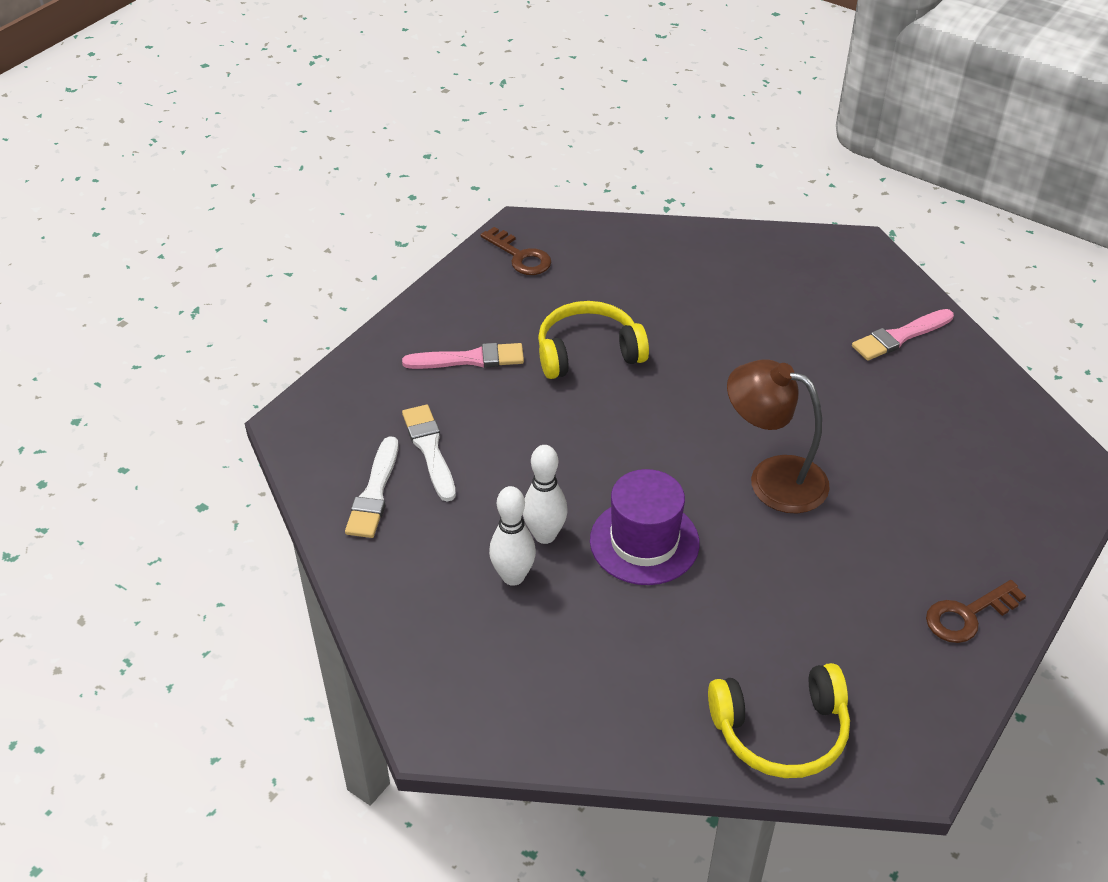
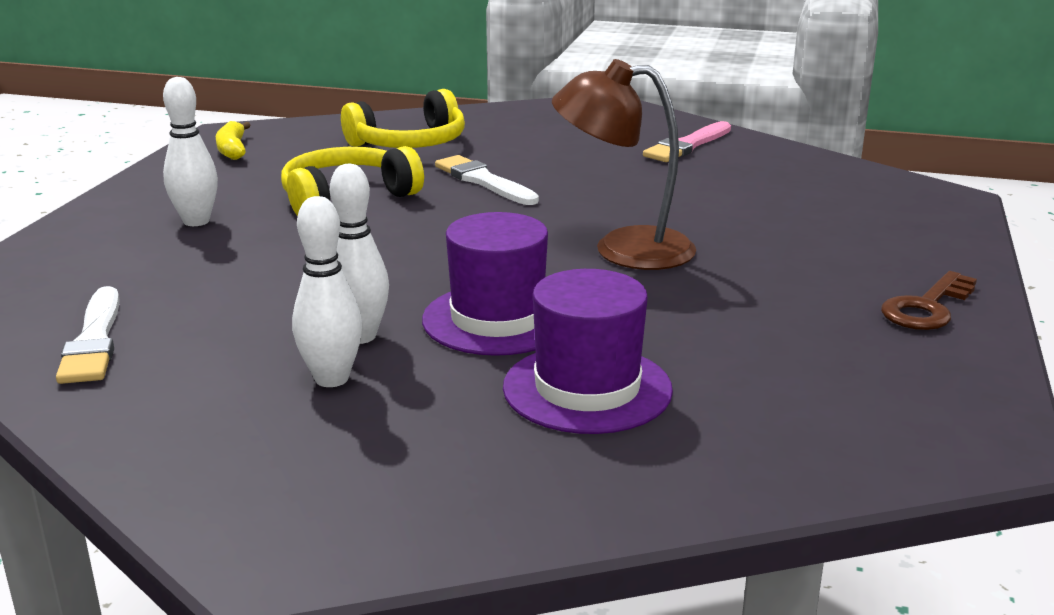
camera: 20 degrees left, 20 degrees down
(430, 449) = (166, 294): white brush -> white brush (483, 181)
(469, 359) = (196, 221): pink brush -> white bowling pin
(520, 256) = (232, 149): brown key -> yellow banana
(674, 635) = (587, 389): none -> purple hat
(781, 731) = (792, 446): yellow headphones -> yellow headphones (410, 143)

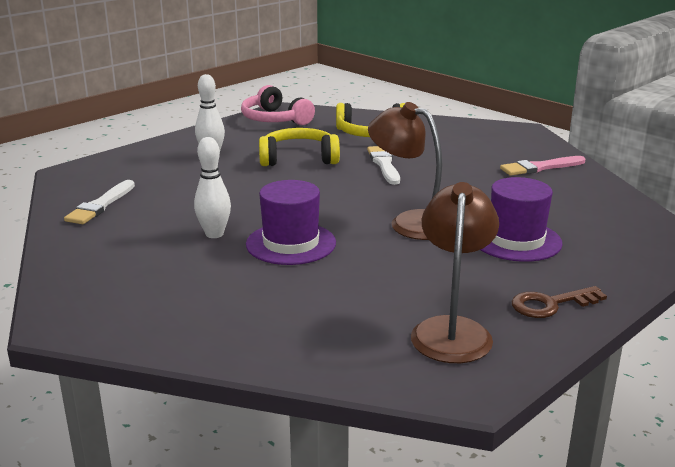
camera: 30 degrees right, 0 degrees up
(232, 149) = (274, 119): yellow banana -> pink headphones
(331, 379) = (176, 251): white bowling pin -> none
(587, 389) = (288, 292): purple hat -> purple hat (516, 240)
(865, 374) = (452, 330): none -> brown lamp

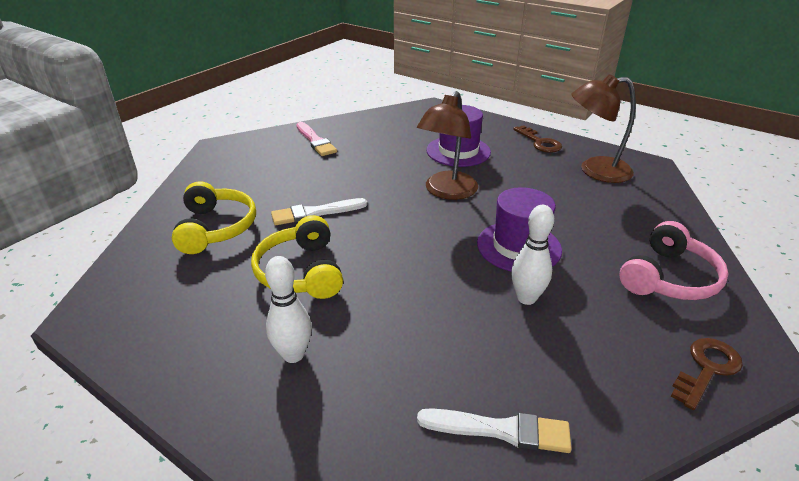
camera: 100 degrees left, 10 degrees up
(76, 292) = (706, 369): none -> brown key
(274, 119) = (136, 317): pink headphones -> pink headphones (669, 278)

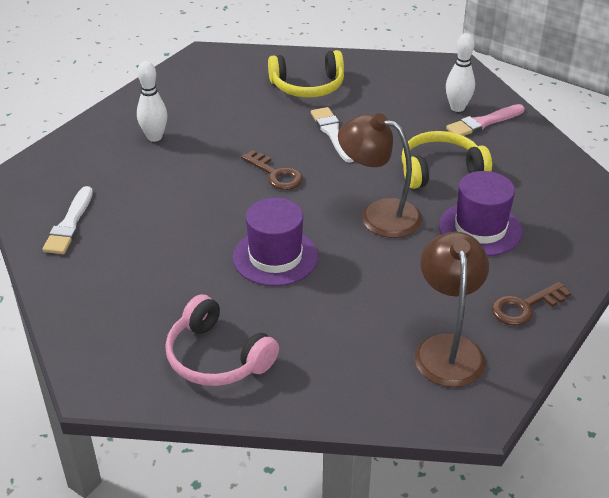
camera: 90 degrees right, 5 degrees up
(301, 272) = (245, 133): yellow headphones -> yellow headphones (440, 170)
(526, 298) = (198, 252): white bowling pin -> white bowling pin (457, 108)
(706, 369) = (96, 345): brown key -> brown key (275, 174)

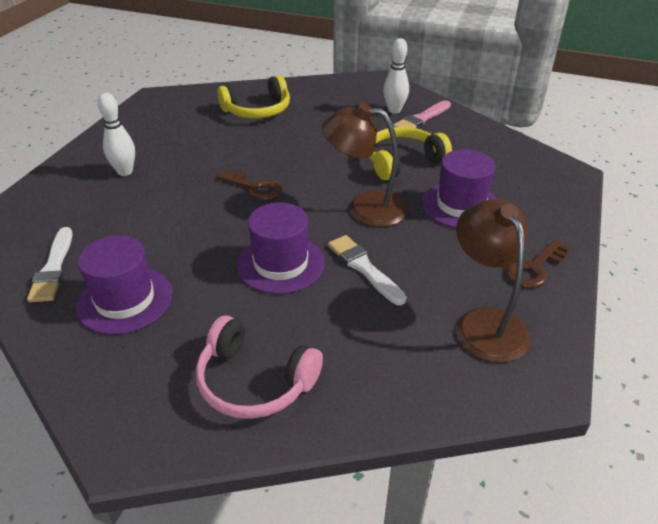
camera: 15 degrees left, 0 degrees up
(125, 265) = (125, 300): none -> purple hat
(333, 133) = (294, 145): white brush -> white brush (364, 268)

